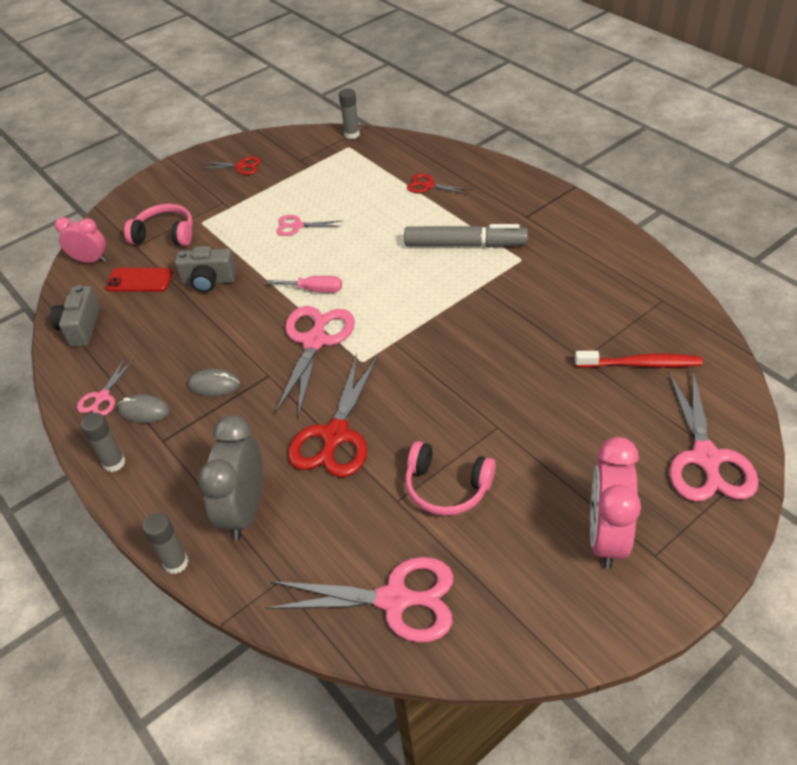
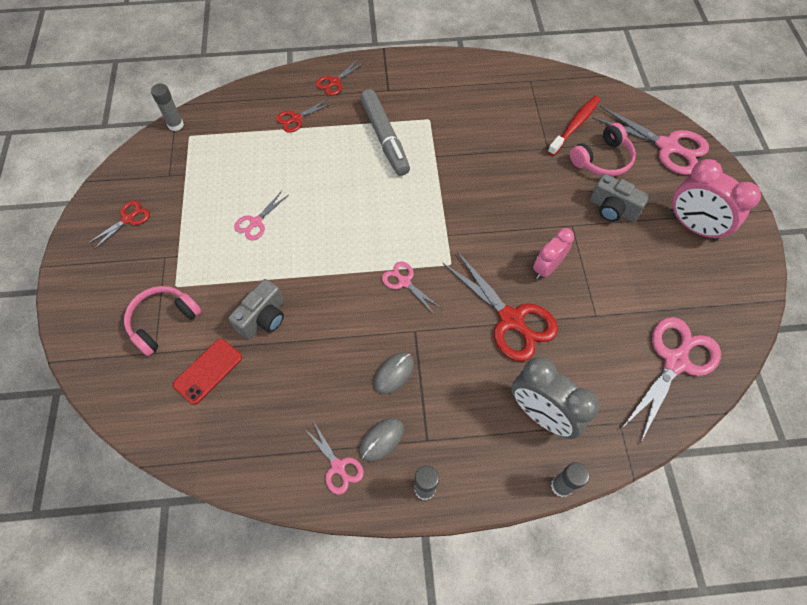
camera: 60 degrees left, 15 degrees up
(81, 327) = (228, 448): grey camera -> grey camera (612, 209)
(90, 260) = (136, 400): pink clock -> pink clock (546, 268)
(315, 290) = (346, 251): pink screwdriver -> none
(315, 342) = (404, 282): pink scissors -> pink scissors, size x0.52
(447, 487) = (604, 282): pink headphones -> pink headphones (602, 159)
(465, 245) = (384, 138): grey marker -> grey marker turned 120 degrees clockwise
(496, 182) = (334, 82): none -> red scissors

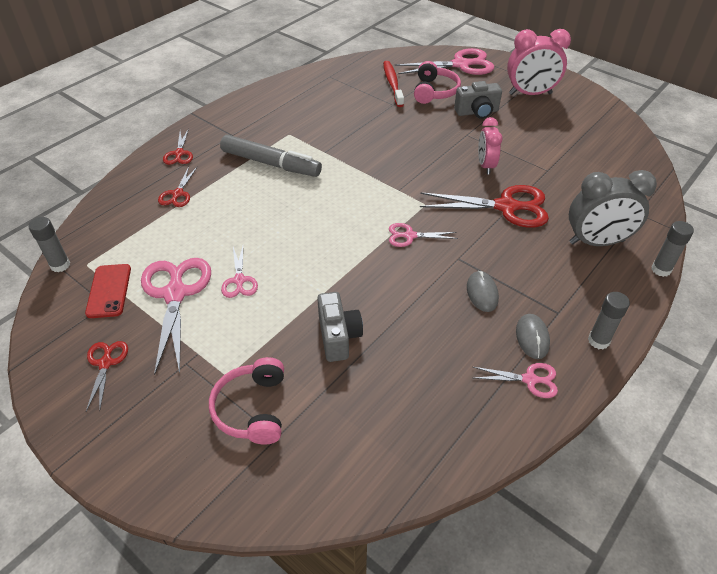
camera: 45 degrees left, 15 degrees down
(208, 371) = (344, 408): red phone -> red phone (109, 291)
(675, 362) = (618, 162): pink scissors -> pink scissors (175, 294)

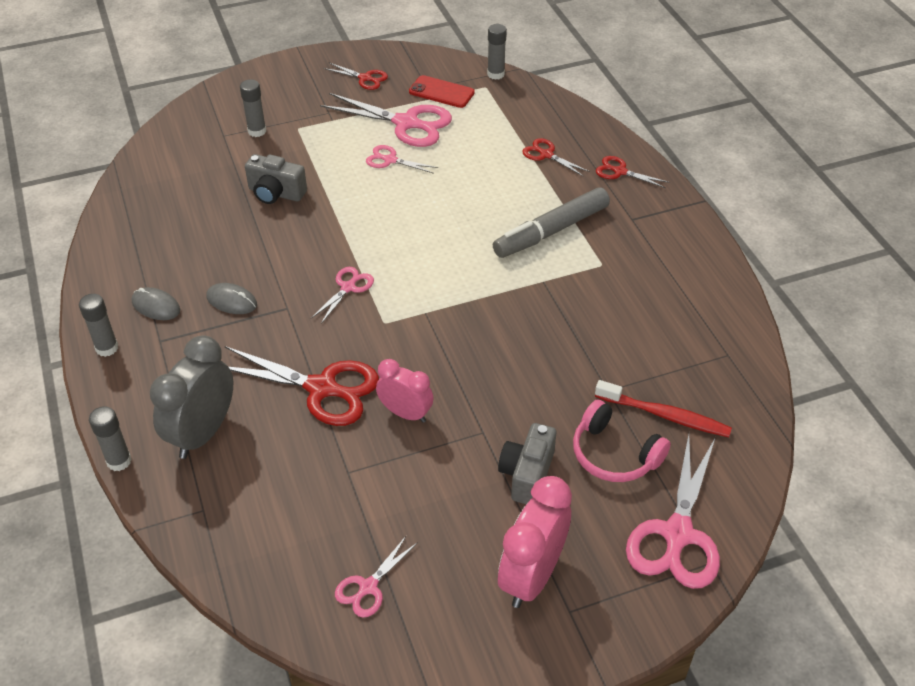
camera: 120 degrees right, 0 degrees up
(252, 409) = (257, 131): pink headphones -> grey glue stick
(506, 207) = (321, 388): red scissors -> red scissors turned 105 degrees counterclockwise
(529, 380) = (124, 280): pink scissors -> pink scissors (368, 587)

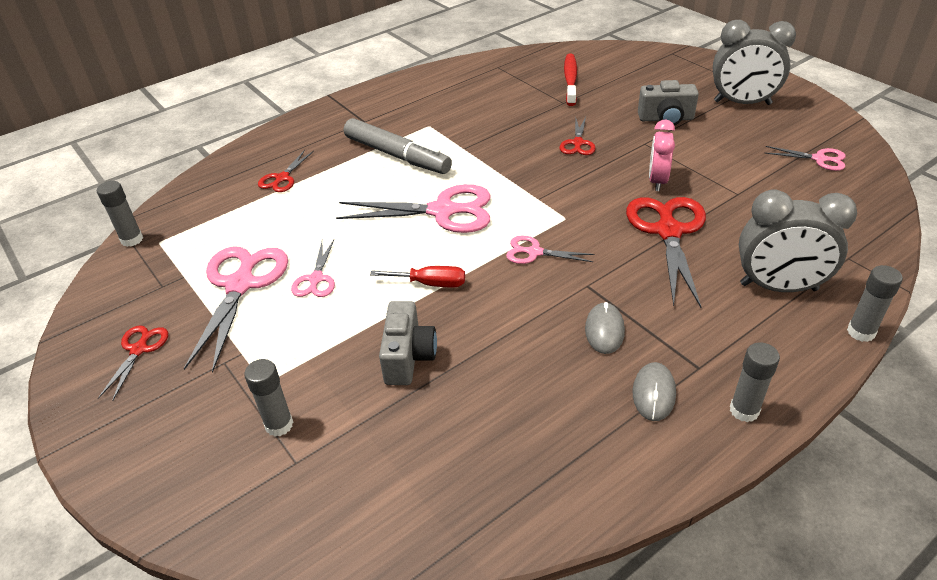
camera: 105 degrees left, 5 degrees down
(346, 218) = (430, 283): none -> red screwdriver
(441, 92) = (171, 272): red phone -> none
(531, 576) = (742, 103): pink clock -> grey clock
(614, 454) = (619, 92): pink headphones -> none
(620, 172) = (299, 136): red scissors -> red scissors (577, 143)
(677, 534) = (662, 64): pink scissors -> pink scissors (442, 211)

